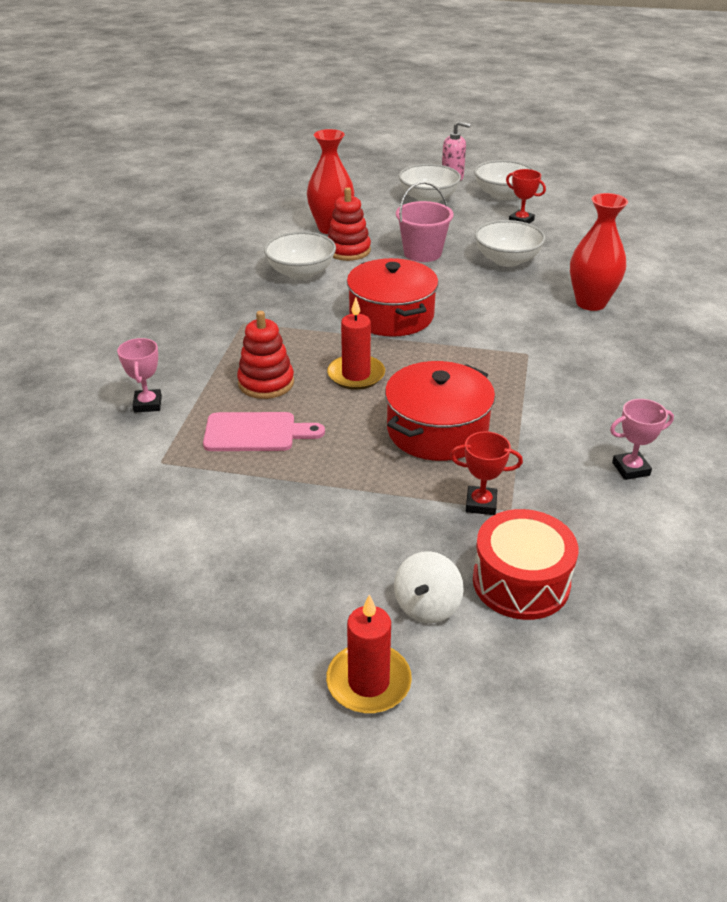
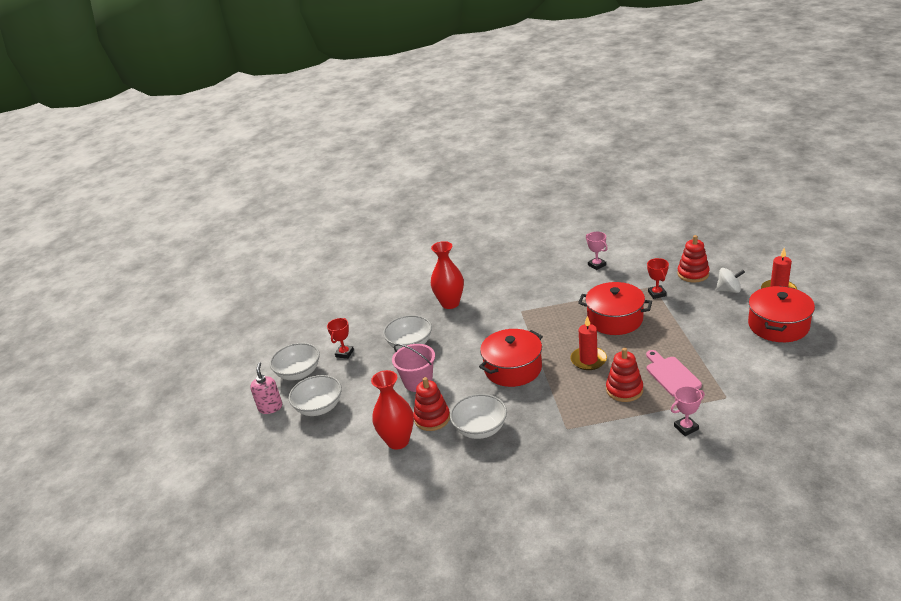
camera: 105 degrees left, 5 degrees down
(262, 612) = (778, 325): none -> red pot
(521, 582) = (693, 274): red drum -> red stacking toy

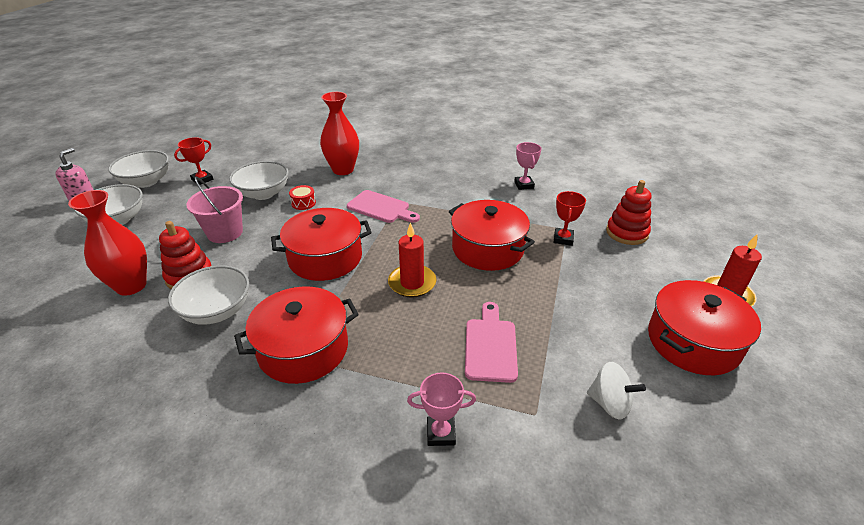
camera: 20 degrees right, 5 degrees up
(450, 339) = (303, 203): none -> red drum
(512, 320) = (381, 208): none -> pink cutting board
(563, 424) = (303, 349): none -> red pot
(624, 390) = (415, 339): red stacking toy -> none
(729, 290) = (658, 268): white spinning top -> white spinning top (610, 403)

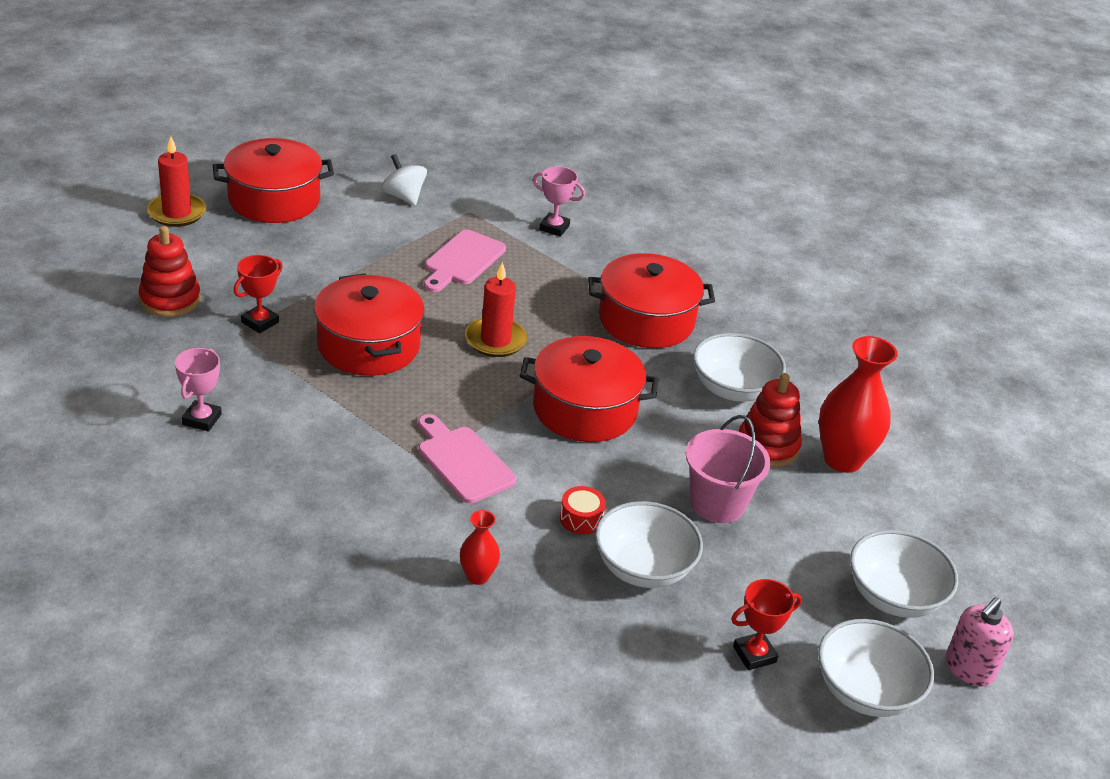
camera: 160 degrees left, 0 degrees up
(343, 170) = (477, 576): red vase -> red vase, size x0.51

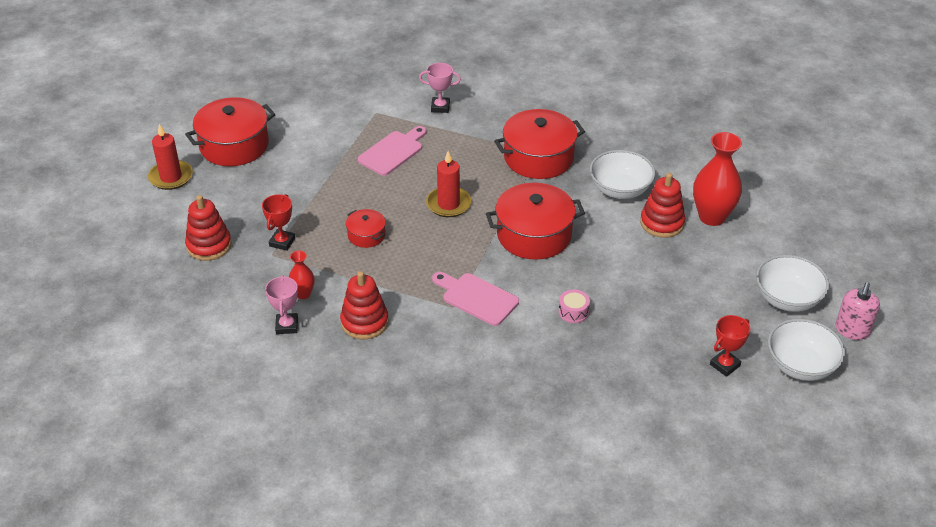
camera: 15 degrees left, 5 degrees up
(301, 445) = (364, 322): none -> red stacking toy
(368, 345) = (366, 235): red pot -> red pot, size x0.50
(403, 196) = (323, 115): white spinning top -> none
(462, 260) = (393, 151): pink cutting board -> pink cutting board turned 150 degrees counterclockwise
(477, 576) = (531, 373): red vase -> red vase (303, 294)
(581, 519) = (573, 312): red drum -> pink drum
(643, 568) = (629, 332): white bowl -> none
(717, 503) = (651, 272): pink bucket -> none

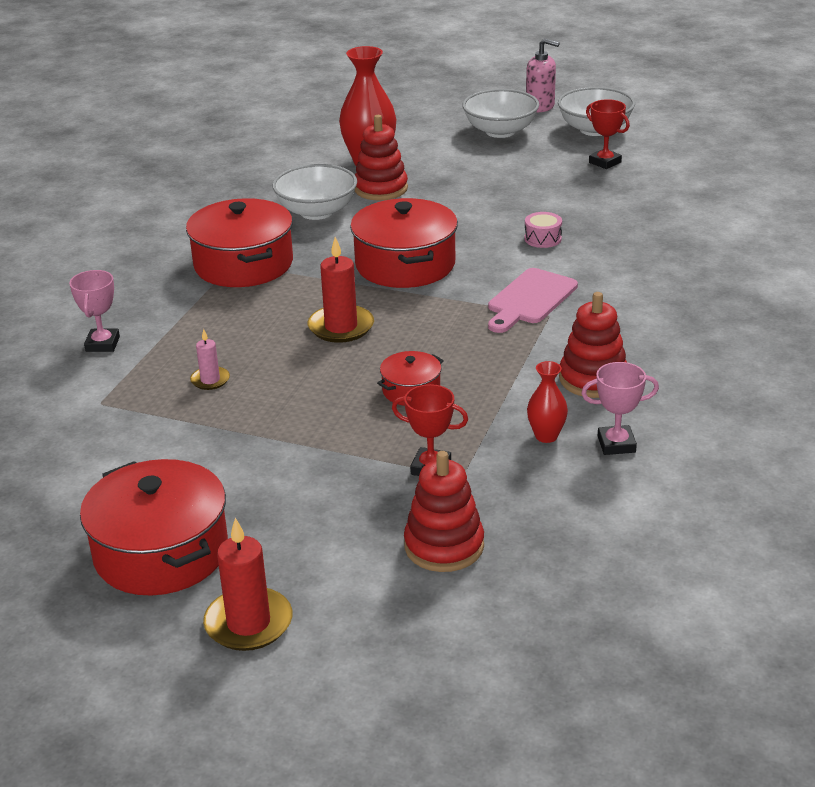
camera: 90 degrees left, 10 degrees down
(393, 151) = (210, 380): pink cutting board -> pink candle

